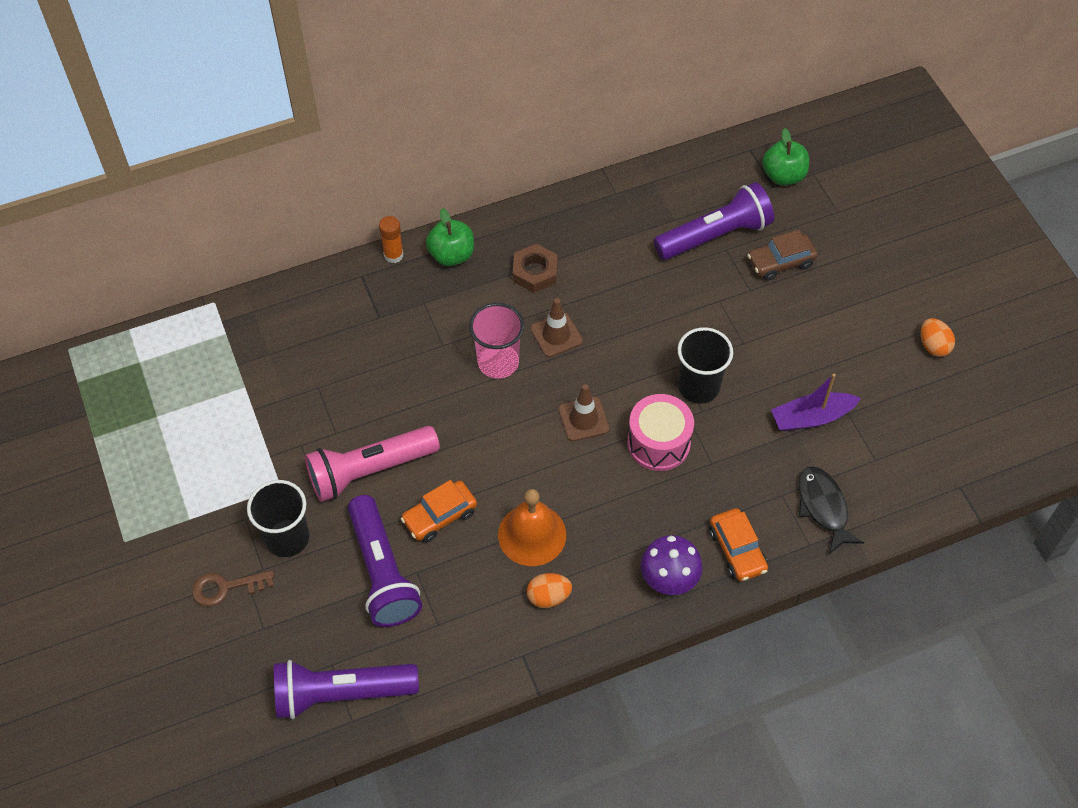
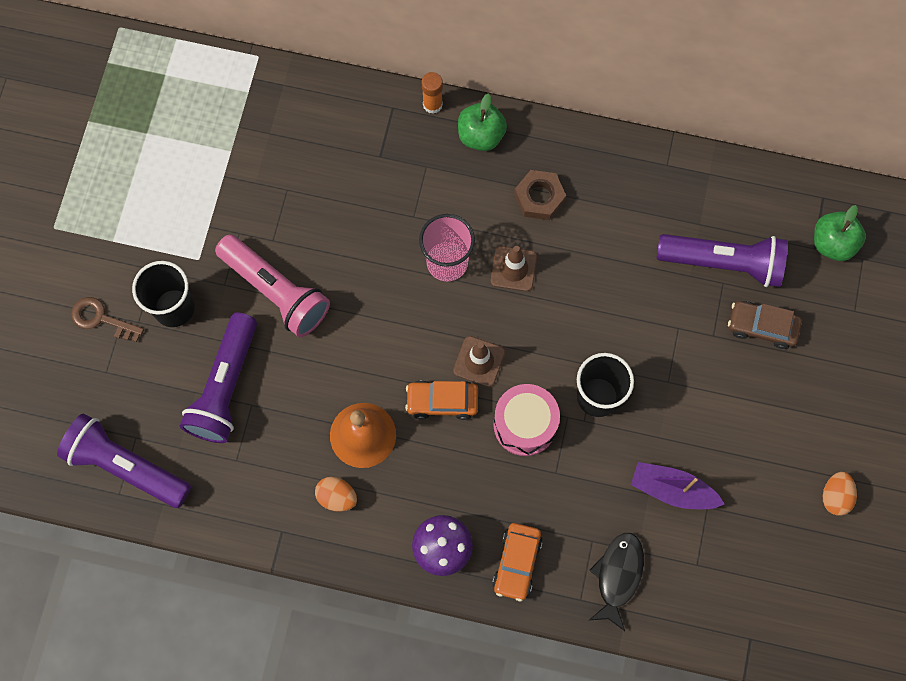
camera: 35 degrees right, 15 degrees up
(369, 470) = (276, 292): pink flashlight -> pink flashlight turned 150 degrees counterclockwise
(439, 516) = (302, 369): orange car -> orange car (442, 401)

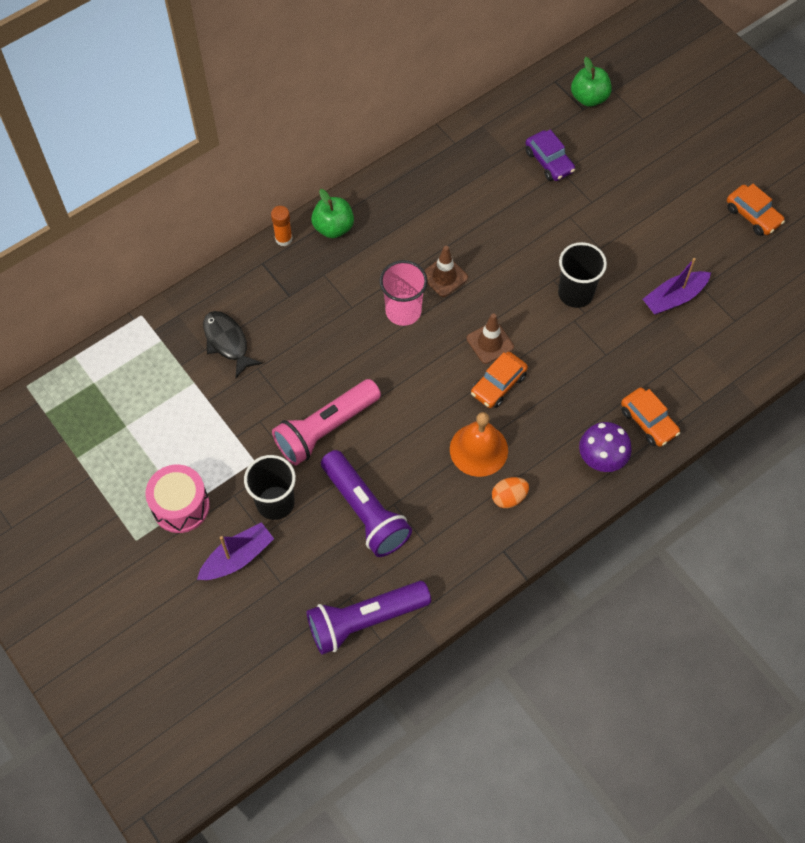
camera: 50 degrees left, 10 degrees down
(101, 319) = (237, 557): brown key -> purple boat
(276, 292) = (325, 429): pink flashlight -> pink flashlight turned 150 degrees clockwise
(525, 424) = (557, 348): pink drum -> pink drum (181, 506)
(539, 197) = (409, 227): brown nut -> none
(618, 576) = (706, 370): black fish -> black fish (227, 342)
(723, 263) = (549, 161): purple flashlight -> purple car
(762, 327) = (609, 173): brown car -> none
(835, 496) = (753, 215): orange egg -> orange car

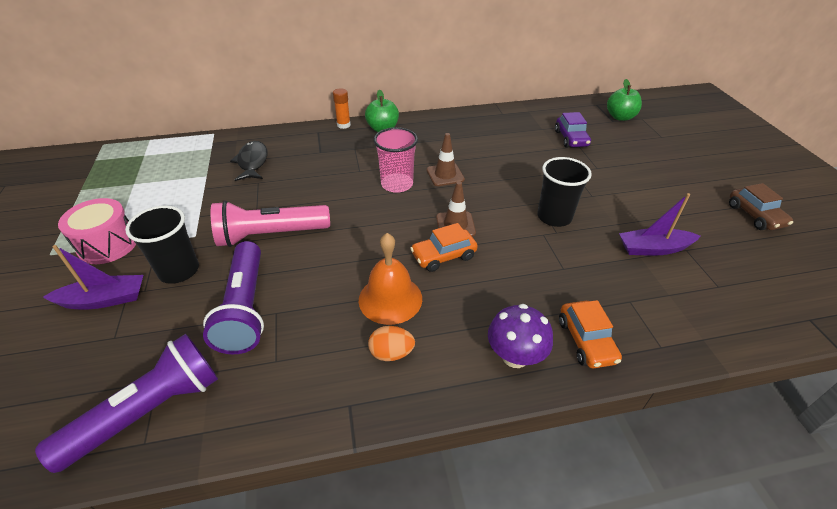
camera: 25 degrees right, 20 degrees down
(364, 620) = (149, 411): purple flashlight -> purple flashlight turned 135 degrees clockwise
(753, 215) = (755, 215): orange car -> brown car

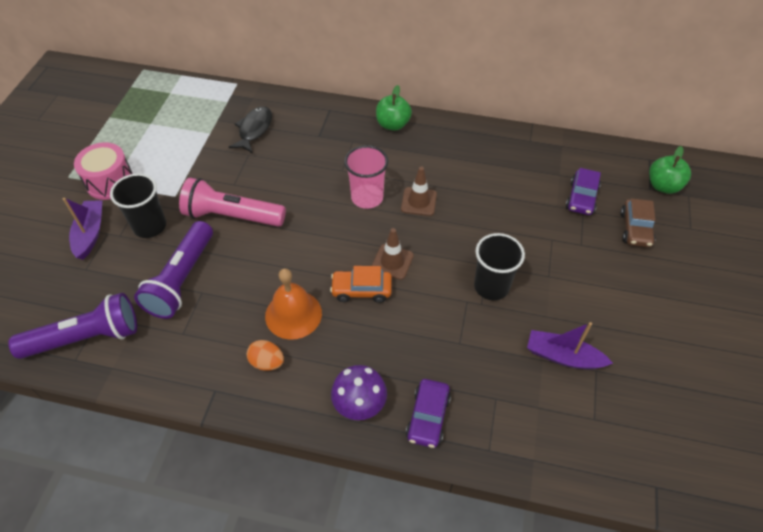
camera: 25 degrees right, 10 degrees up
(104, 299) = (90, 233): purple boat -> purple boat turned 105 degrees counterclockwise
(343, 125) = (358, 108): orange glue stick -> none
(586, 341) = (428, 417): orange car -> purple car
(755, 215) = (708, 362): brown car -> brown car (635, 229)

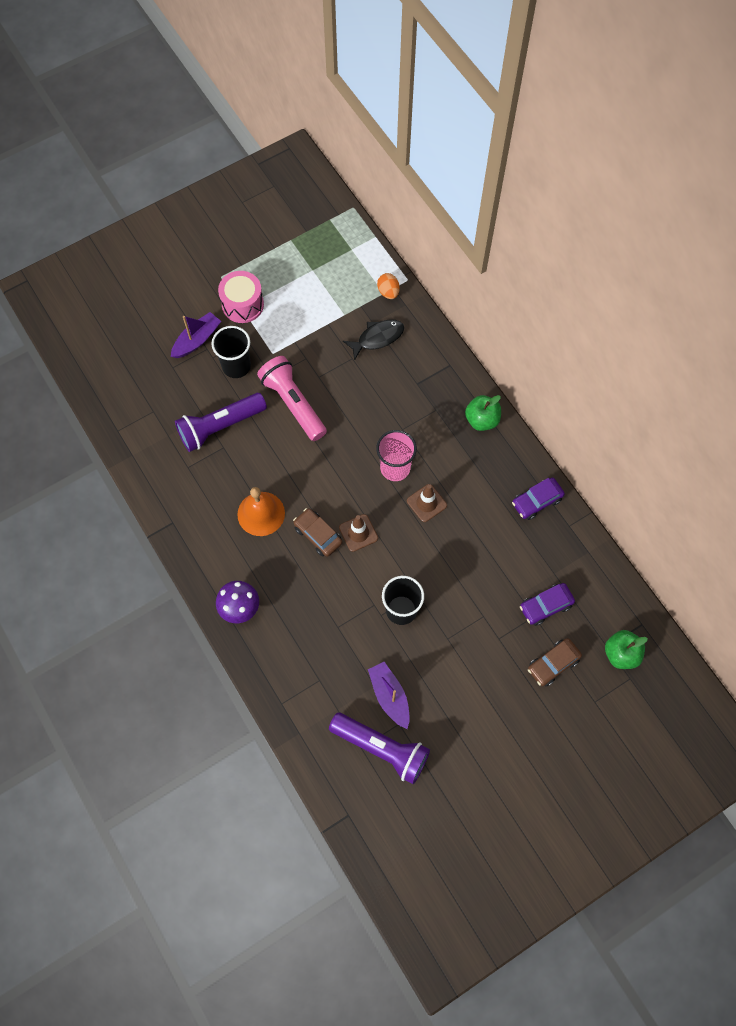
camera: 45 degrees right, 15 degrees up
(86, 338) = (134, 420): purple flashlight -> purple flashlight (382, 749)
(267, 362) = (216, 531): orange egg -> orange egg (388, 292)
(361, 290) = (318, 535): orange car -> brown car
(428, 417) = (269, 652): purple car -> purple car (536, 501)

